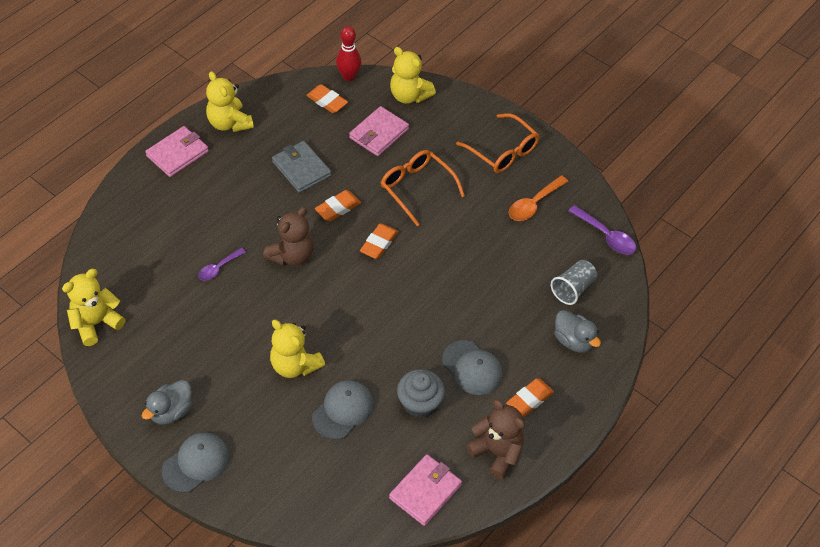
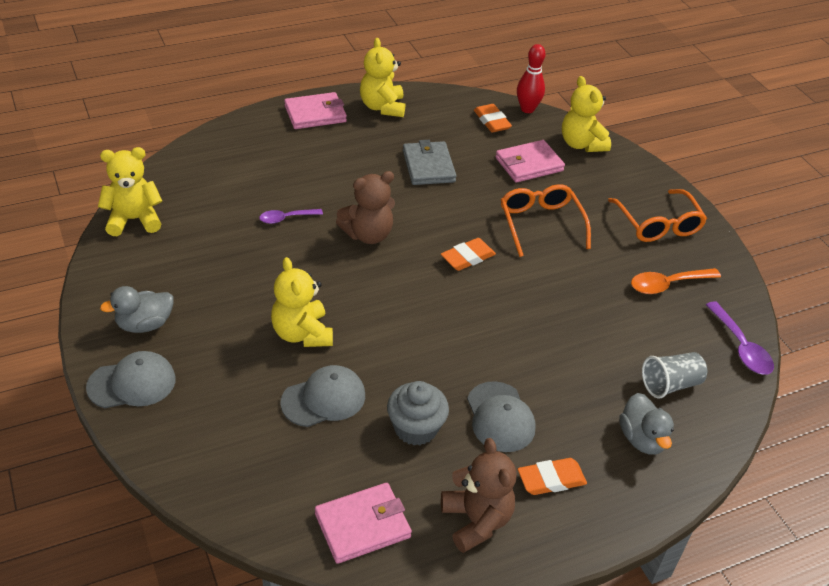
camera: 25 degrees right, 10 degrees down
(338, 208) = (444, 211): orange eraser -> none

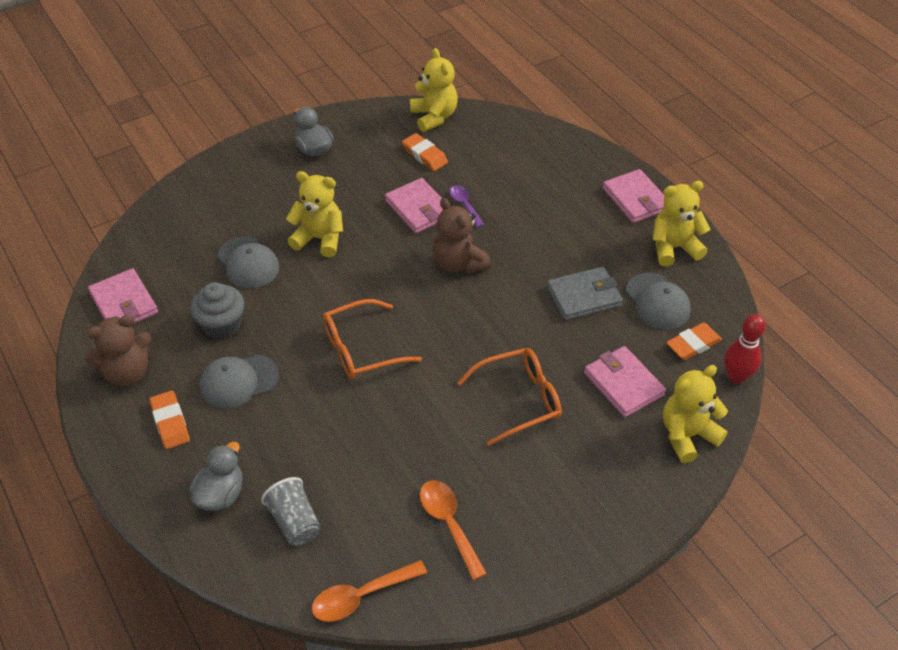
camera: 85 degrees right, 5 degrees up
(132, 383) = (252, 156): grey cap -> grey cap (657, 301)
(280, 251) = (418, 209): none -> pink wallet
(302, 334) = (319, 239): yellow teddy bear -> yellow teddy bear turned 45 degrees clockwise
(468, 257) = (446, 341): orange eraser -> orange eraser (424, 155)
(642, 439) = (221, 494): grey duck -> grey duck turned 135 degrees clockwise
(658, 225) = (555, 517): orange glasses -> orange glasses (361, 349)
(741, 347) = (361, 596): purple spoon -> orange spoon

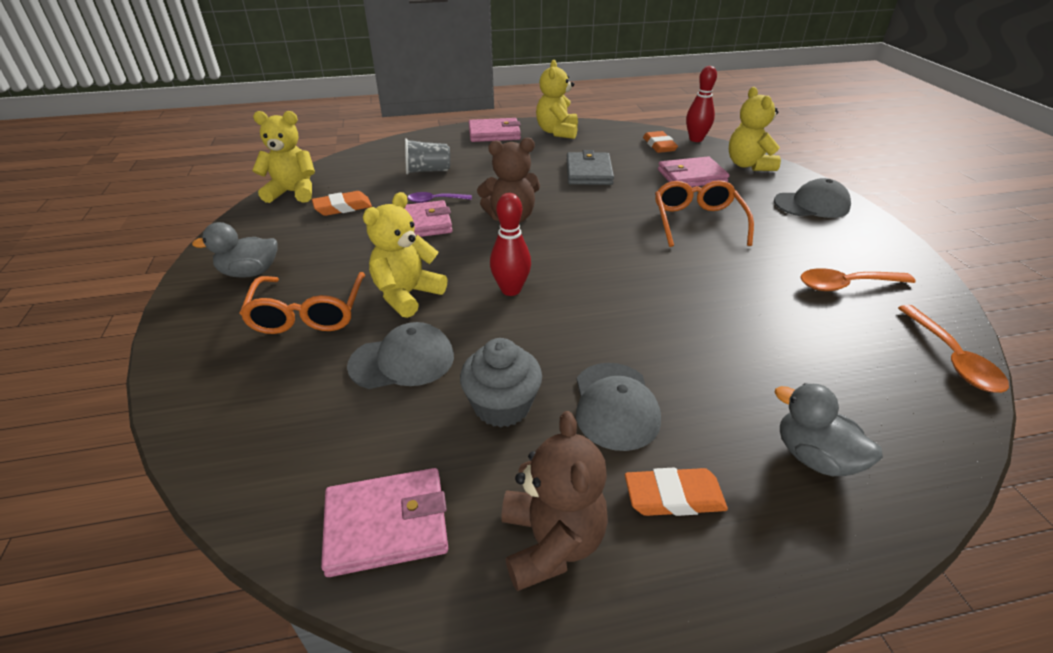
camera: 70 degrees left, 10 degrees down
(295, 522) = (854, 392): grey cup -> grey cup (427, 171)
(348, 294) = (511, 290): none -> red bowling pin
(361, 349) = (599, 296): orange glasses -> orange glasses (308, 314)
(657, 301) = (609, 148): grey cap -> grey cap (811, 204)

